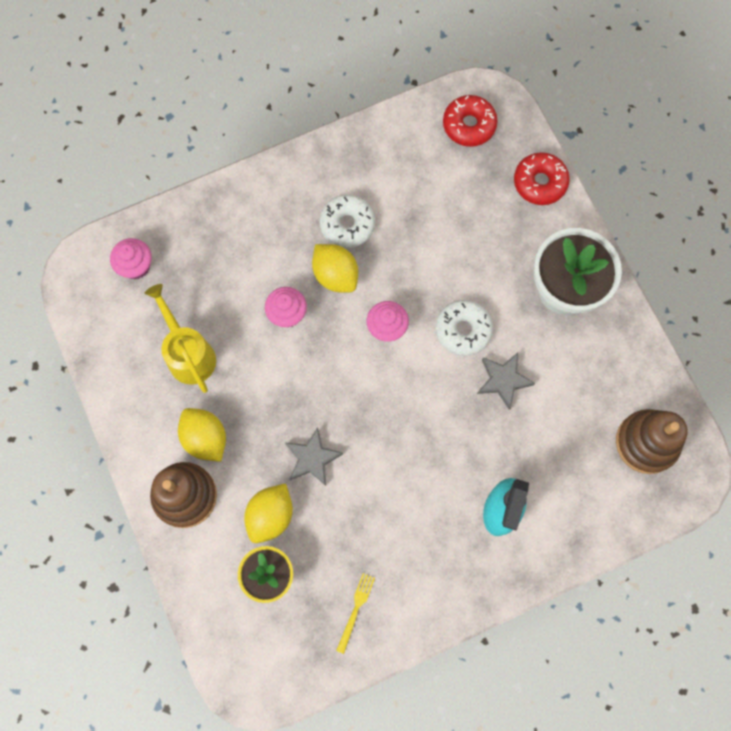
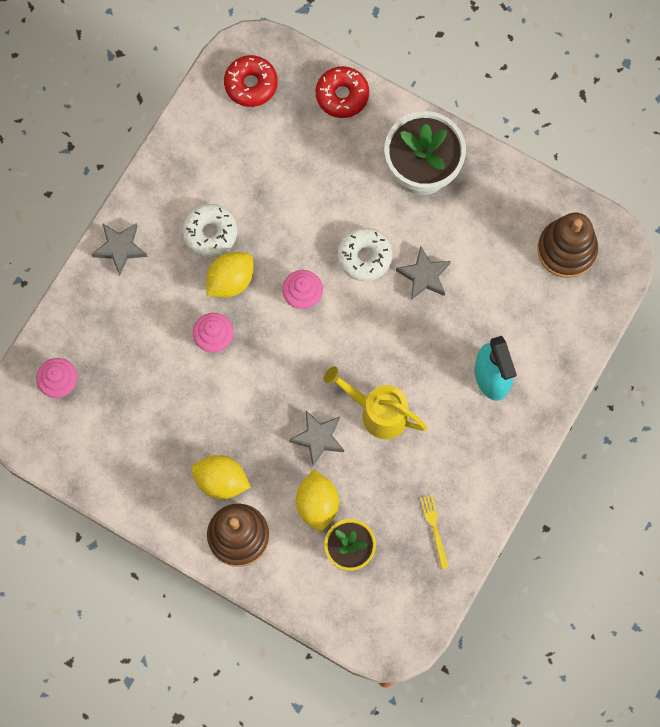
camera: 35 degrees left, 0 degrees up
(188, 353) = (157, 424): yellow watering can -> yellow watering can (377, 412)
(265, 189) = (120, 248): none -> grey star
(335, 275) = (230, 281): yellow lemon -> yellow lemon turned 60 degrees counterclockwise

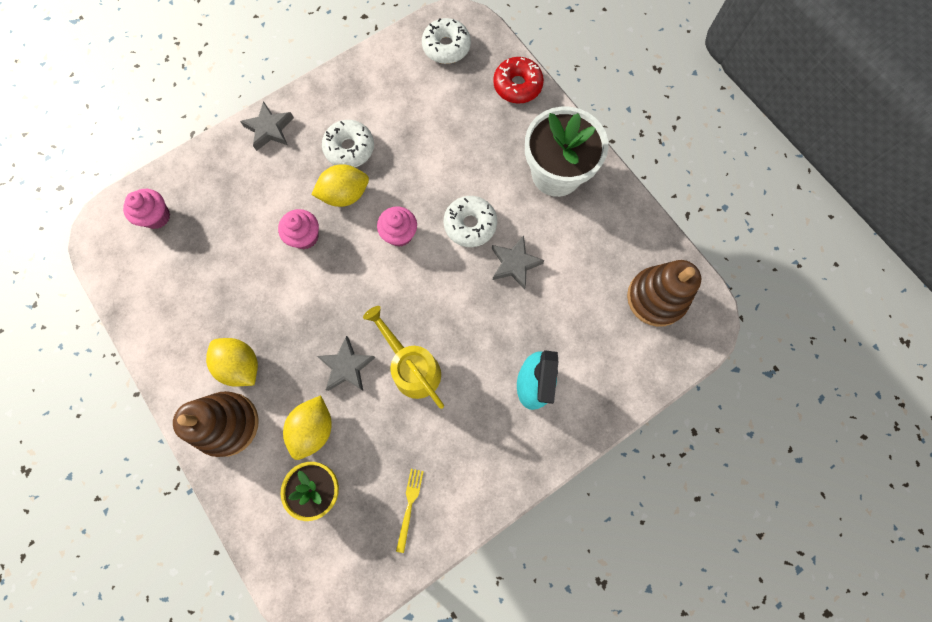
camera: 25 degrees right, 0 degrees up
(251, 84) = (446, 47): red donut -> white donut

